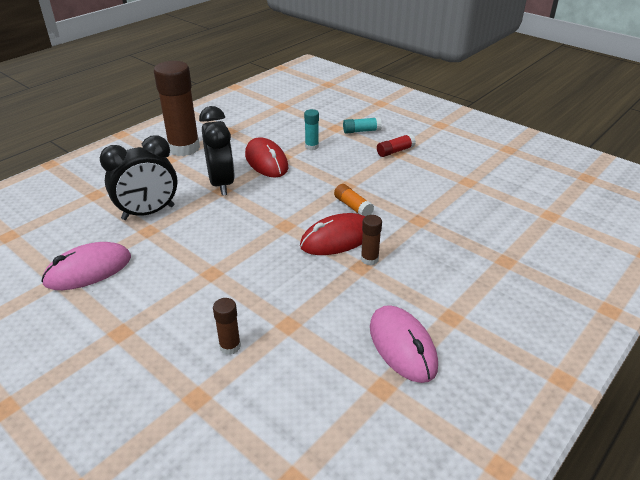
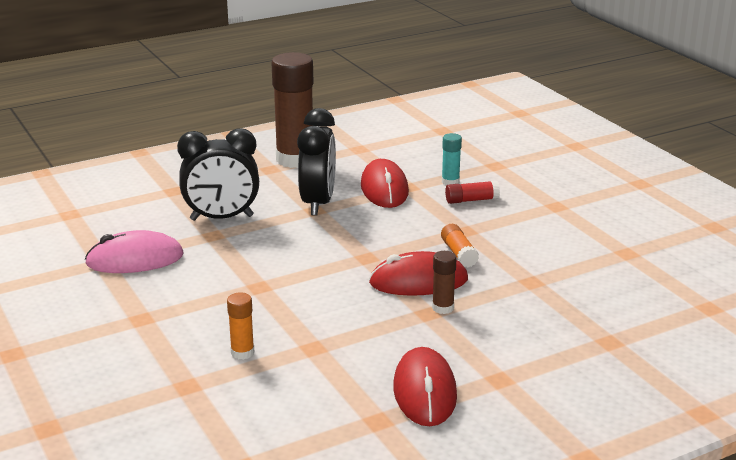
camera: 20 degrees right, 10 degrees down
(230, 346) = (242, 353): brown glue stick -> orange glue stick
(361, 131) = (526, 174): turquoise glue stick -> none
(395, 151) = (555, 204): red glue stick -> red glue stick (471, 200)
(402, 346) = (424, 391): pink mouse -> red mouse

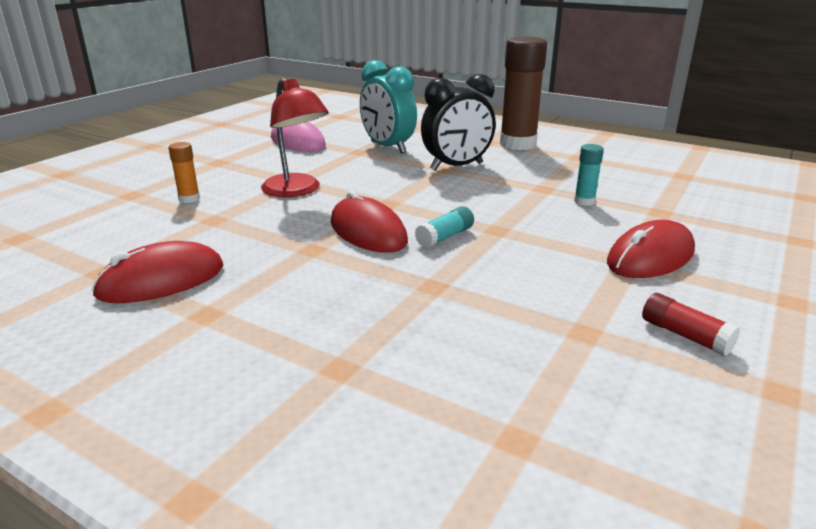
camera: 60 degrees right, 0 degrees up
(222, 218) = (388, 147): black clock -> turquoise clock
(287, 292) = (297, 191): none -> red lamp
(384, 189) = (522, 181): red mouse -> red mouse (650, 257)
(443, 308) = (328, 253): brown glue stick -> none
(459, 253) = (445, 237): orange glue stick -> turquoise glue stick
(471, 200) = (564, 218): red glue stick -> red glue stick (685, 335)

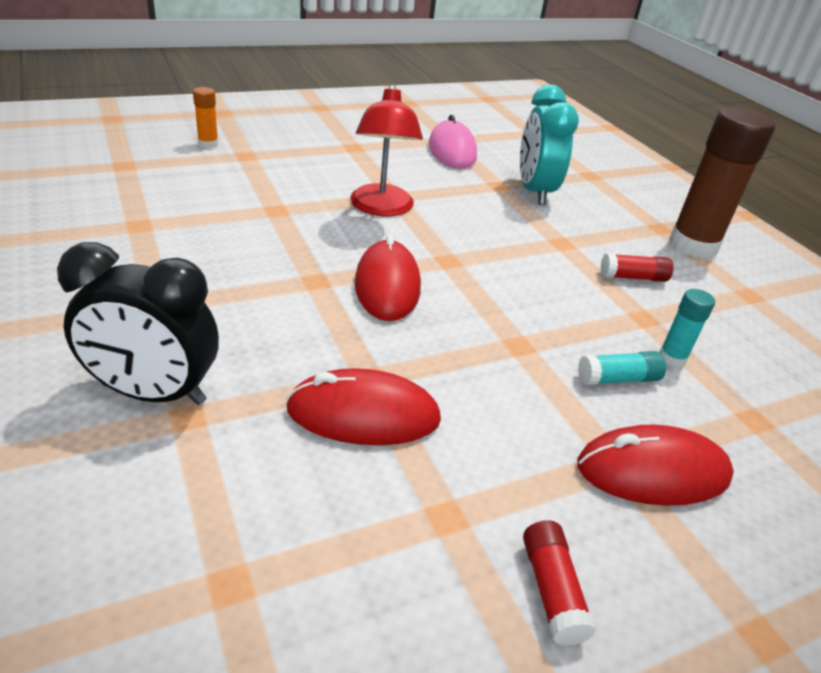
camera: 30 degrees right, 10 degrees up
(161, 281) = (167, 255): red mouse -> red mouse (363, 414)
(189, 199) = (283, 179): orange glue stick -> orange glue stick (208, 144)
(445, 237) = (453, 327): turquoise glue stick -> turquoise glue stick (617, 379)
(456, 167) = (578, 246): black clock -> black clock (154, 393)
(509, 171) = (633, 277): none -> red glue stick

